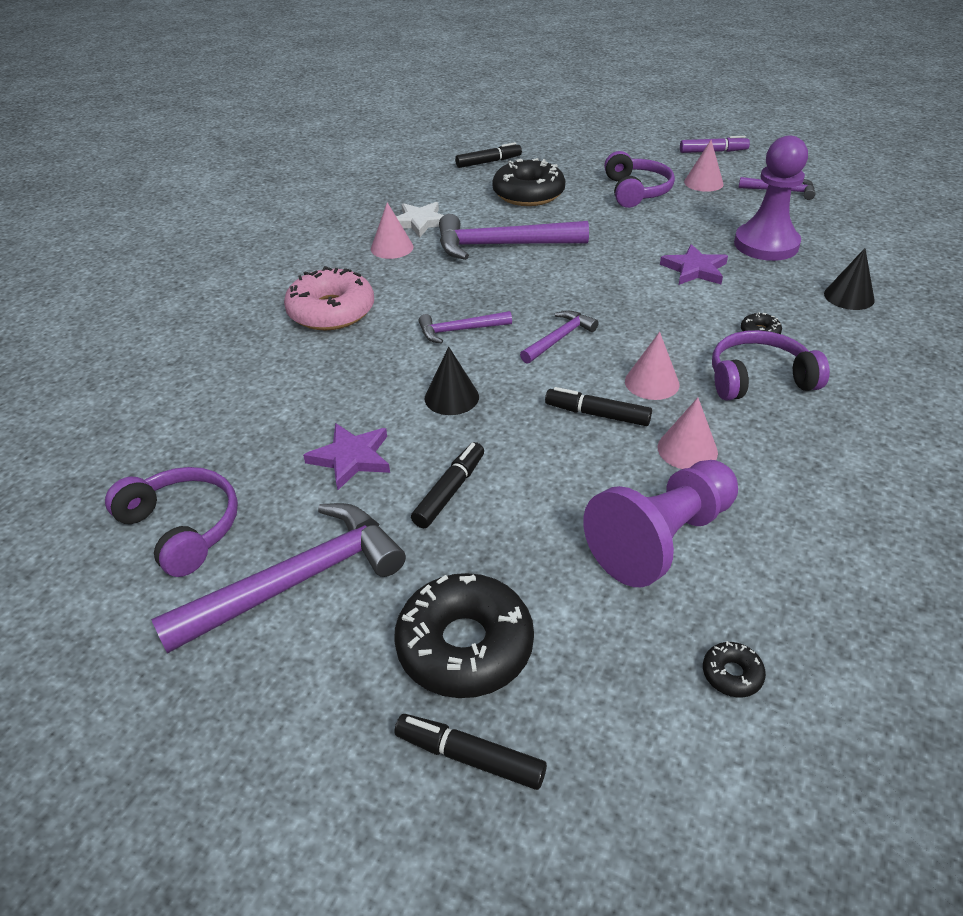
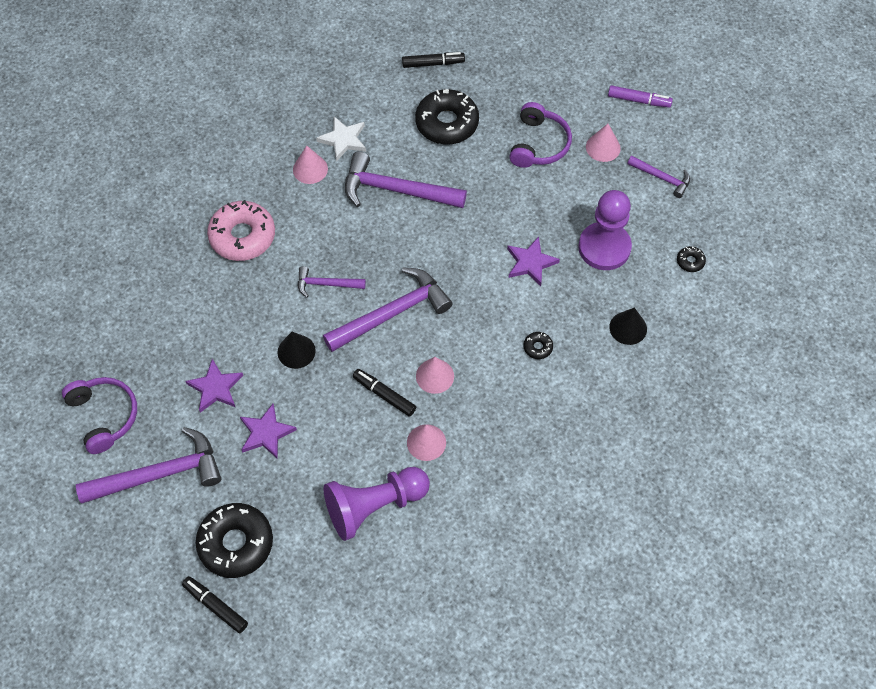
camera: 15 degrees right, 20 degrees up
(450, 491) = (266, 433): black marker -> purple star
(559, 338) = (392, 313): purple hammer -> purple hammer, size x1.87
(732, 674) = (366, 602): black donut -> black donut (690, 261)
(759, 379) = (509, 393): purple headphones -> none

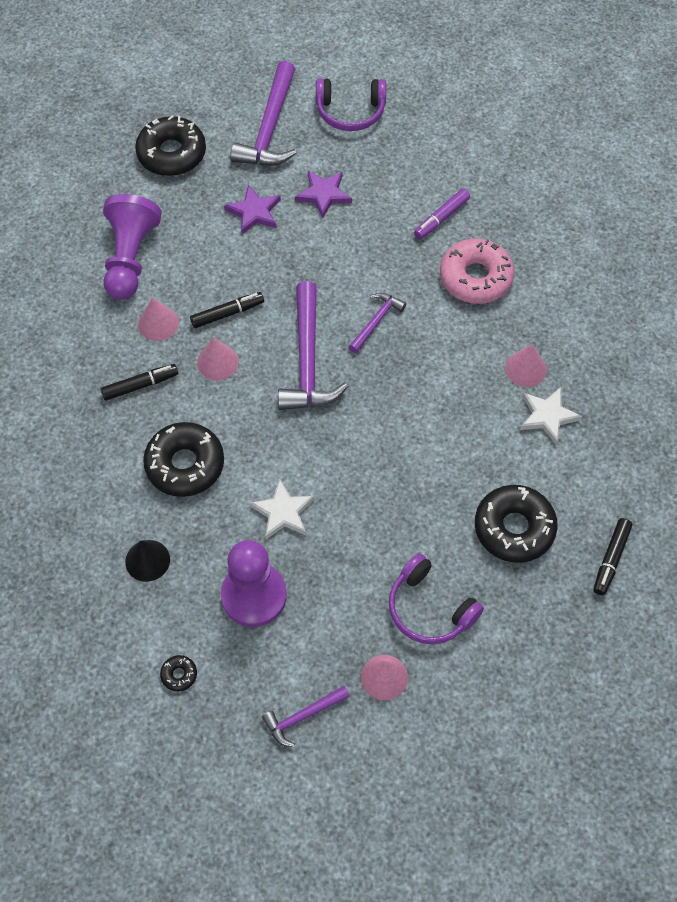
camera: 120 degrees right, 0 degrees up
(215, 606) = (131, 122): black marker -> black marker (140, 385)
(296, 351) = (319, 267): black cone -> none
(396, 190) = (451, 433): purple hammer -> none
(530, 263) = (283, 512): purple star -> white star
(538, 347) = (185, 464): black donut -> black donut, size x2.36
(639, 100) = (428, 764): purple marker -> purple marker (441, 218)

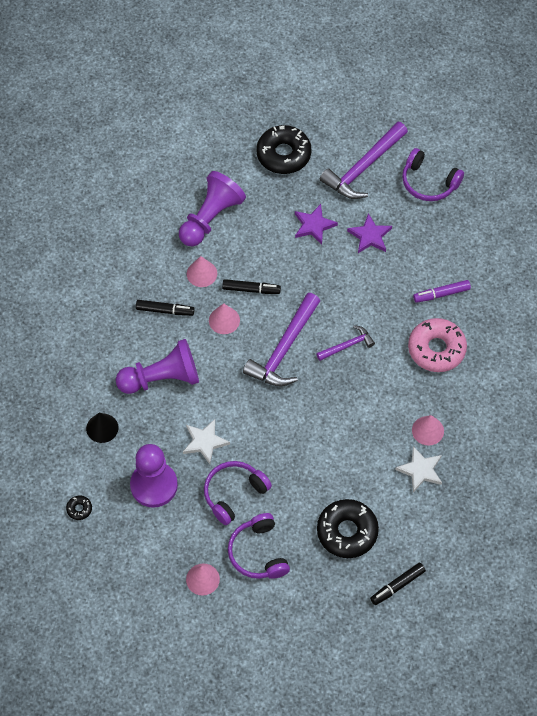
camera: 30 degrees right, 0 degrees up
(185, 464) = (162, 378): black donut -> purple pawn
(303, 716) = (138, 575): purple hammer -> none
(356, 554) = (234, 493): none -> purple headphones

